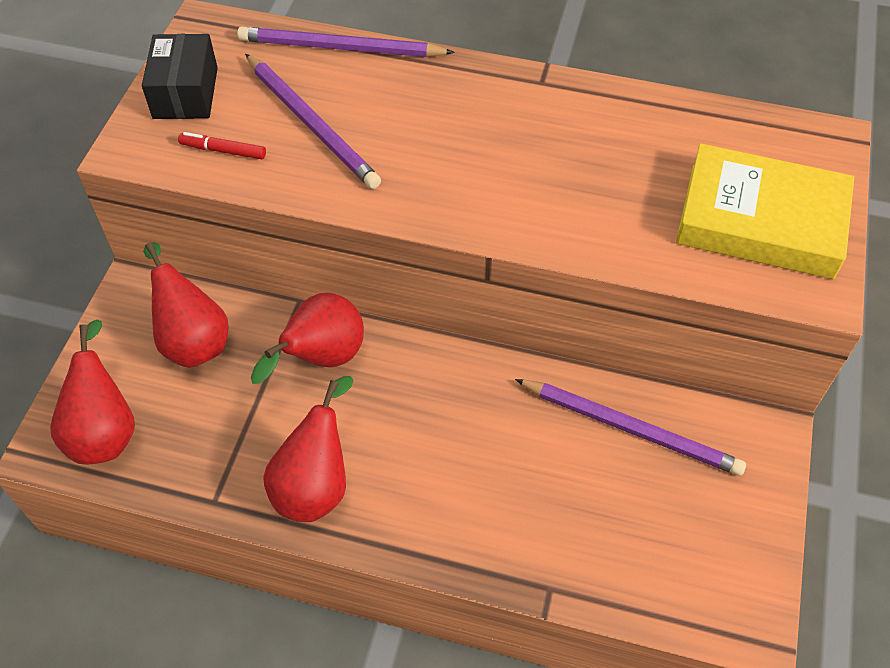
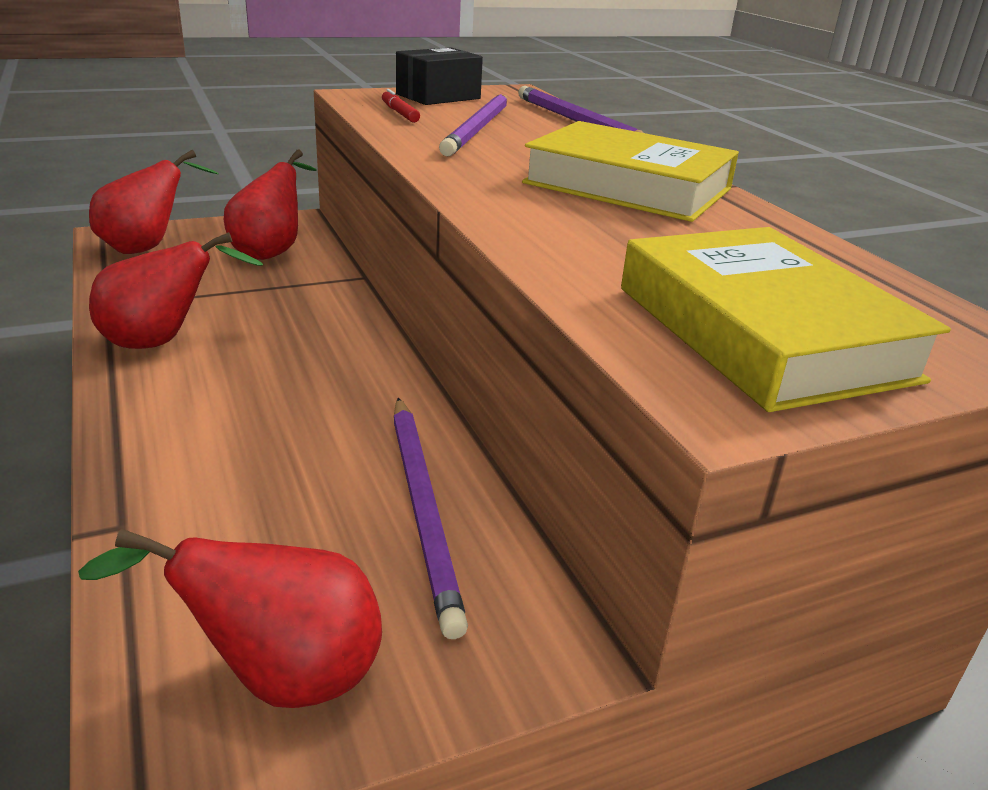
camera: 50 degrees right, 25 degrees down
(321, 359) = (311, 303): red pear -> red pear (279, 676)
(513, 123) = (628, 186): none -> yellow book

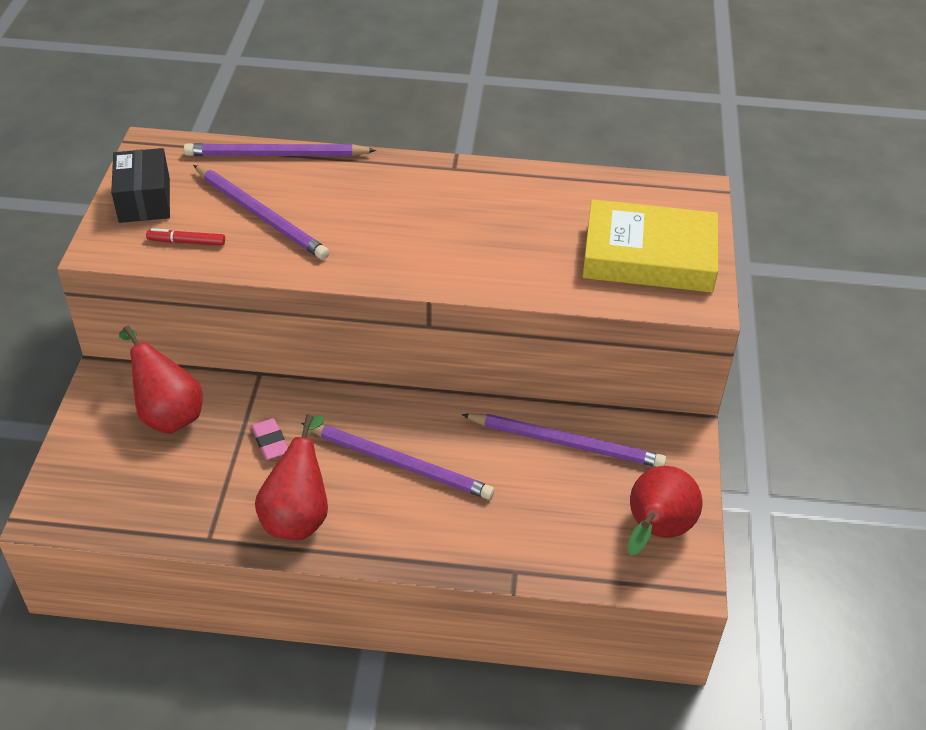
camera: 60 degrees left, 15 degrees up
(148, 247) = (99, 493): red pear -> none
(267, 303) = (270, 442): none -> pink eraser
(285, 382) = (399, 463): none -> purple pencil
(628, 186) = (434, 201): yellow book -> none

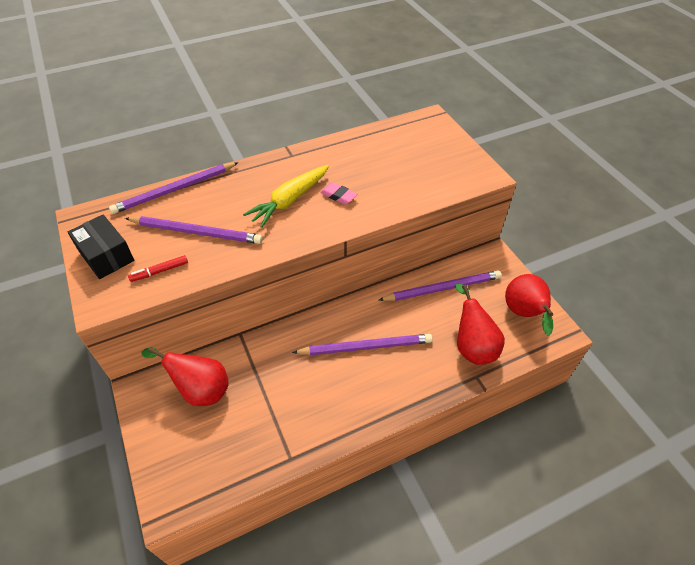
camera: 30 degrees left, 5 degrees up
(270, 442) = (280, 374): pink eraser -> pink eraser (338, 195)
(298, 515) = (333, 411): red pear -> red pear (472, 346)
(402, 224) = (290, 200): none -> yellow carrot
(649, 256) = (438, 162): yellow book -> none

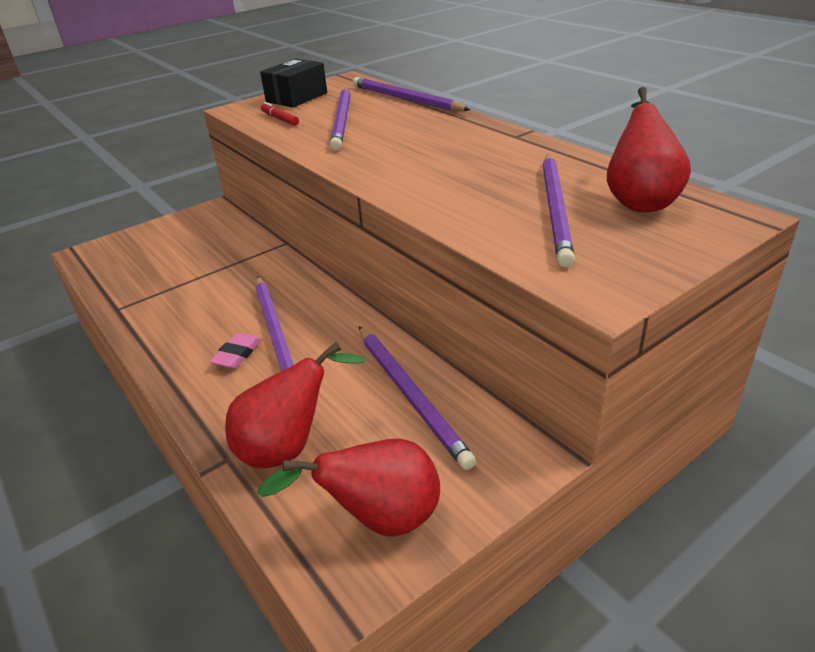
camera: 80 degrees right, 15 degrees down
(200, 389) = (210, 238): red pear -> red pear (639, 200)
(290, 200) = (420, 151): yellow carrot -> none
(338, 195) = (449, 176): pink eraser -> pink eraser (237, 354)
(402, 167) = (555, 210): none -> purple pencil

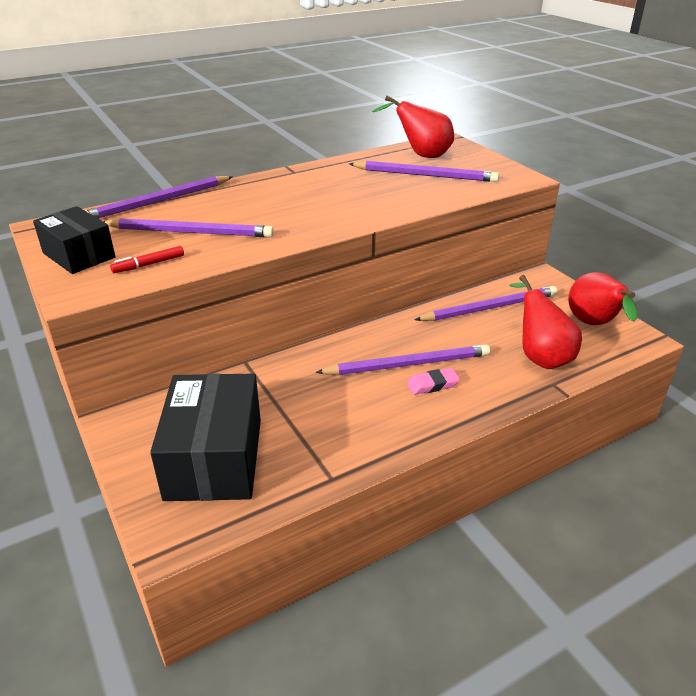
camera: 85 degrees left, 0 degrees up
(159, 253) = (214, 458): none -> black box
(237, 354) = (432, 384): pink eraser -> pink eraser turned 45 degrees counterclockwise

